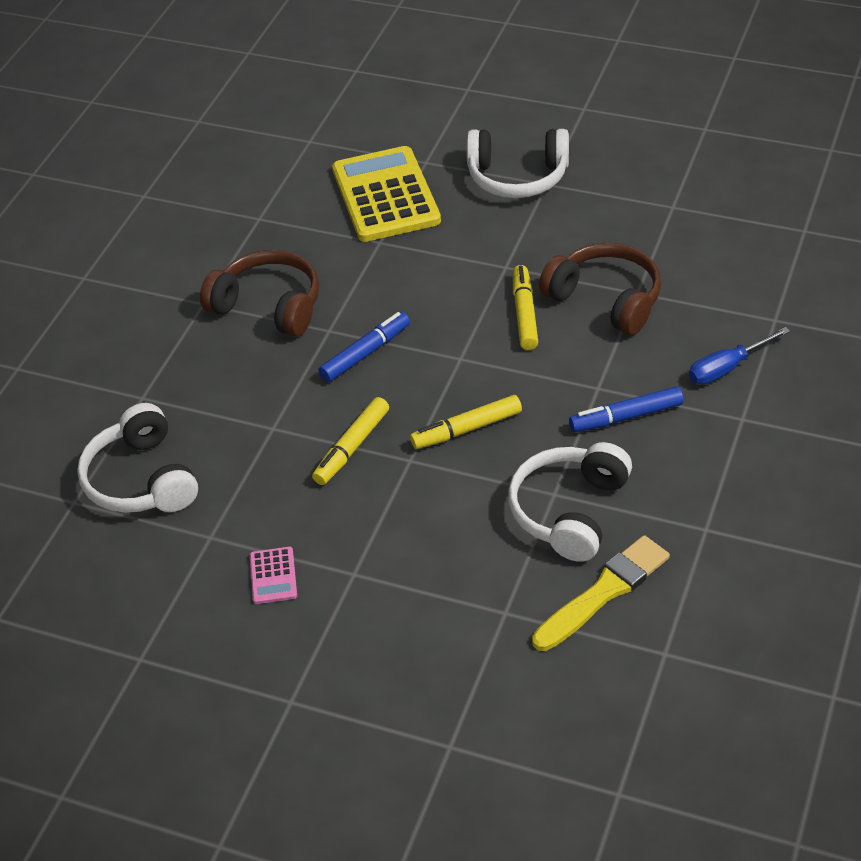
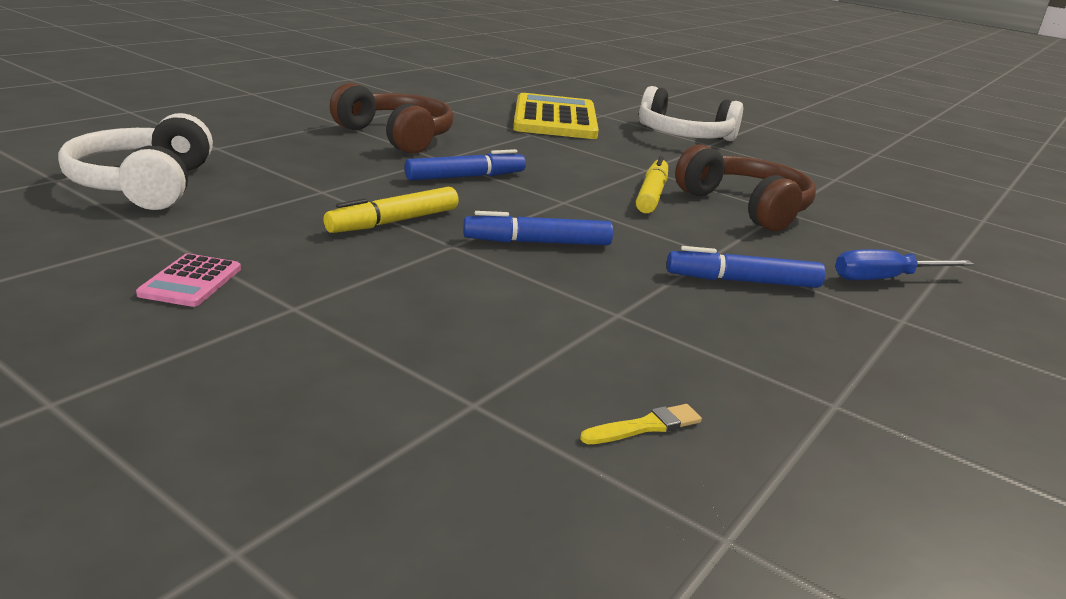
camera: 10 degrees right, 20 degrees down
(466, 429) = (537, 242): yellow marker -> blue marker
(570, 511) = (632, 334): white headphones -> none
(604, 592) = (645, 426): yellow brush -> yellow brush, size x0.45

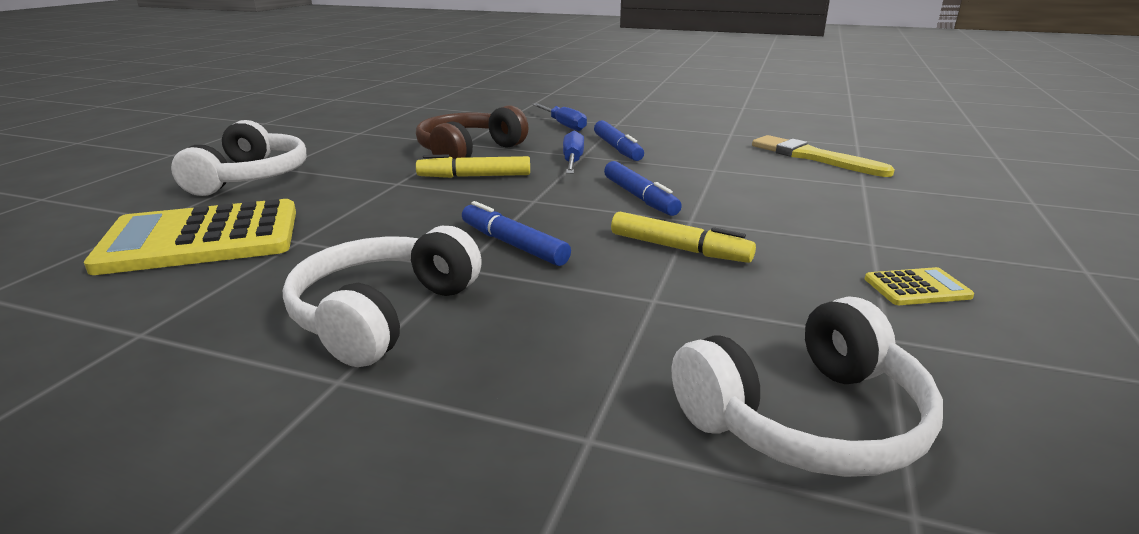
camera: 105 degrees left, 0 degrees up
(190, 281) = (917, 288): pink calculator -> yellow calculator
(396, 136) = (383, 314): brown headphones -> white headphones
(645, 426) = (813, 157): yellow brush -> yellow brush, size x2.25
(689, 243) = (572, 161): none -> blue screwdriver

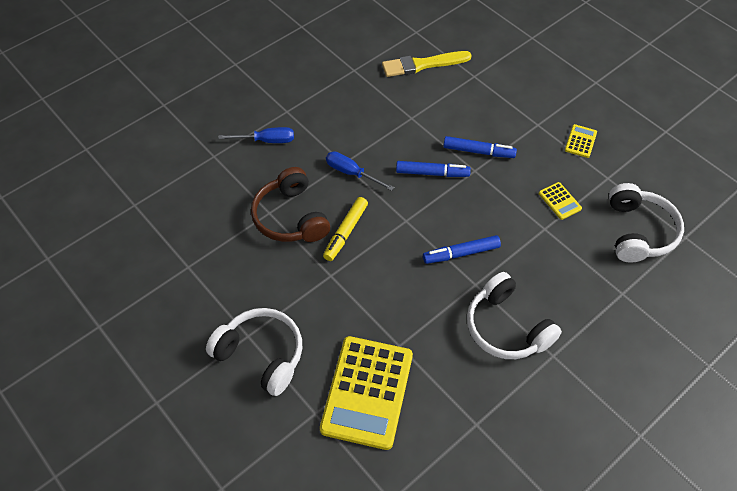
camera: 60 degrees left, 30 degrees up
(617, 148) = (343, 139): blue marker -> blue marker (478, 151)
(679, 248) = (503, 193): yellow marker -> none
(739, 299) = (559, 201): none -> yellow calculator

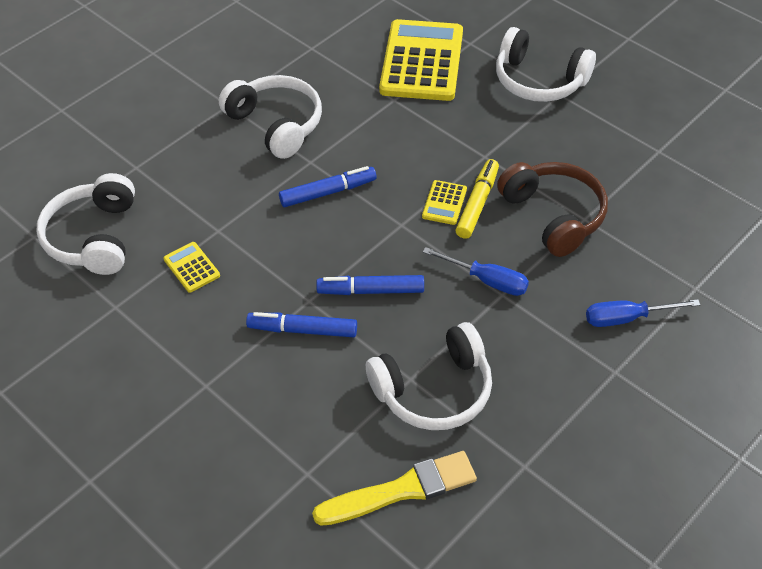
camera: 175 degrees right, 5 degrees down
(398, 110) = (434, 390): none -> white headphones
(580, 141) = (142, 361): yellow calculator -> yellow calculator (444, 203)

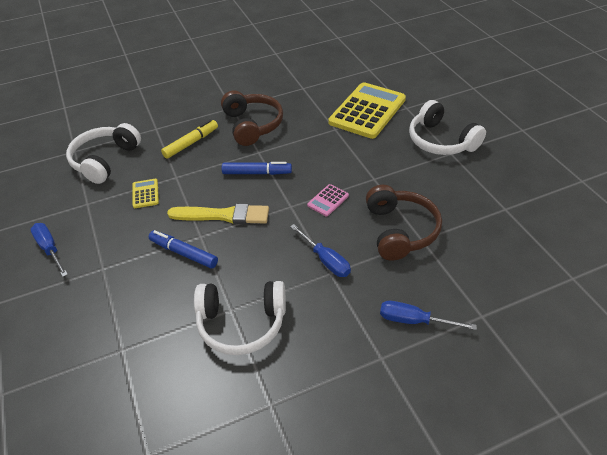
camera: 25 degrees right, 5 degrees down
(111, 386) = (50, 249): none -> blue screwdriver
(276, 124) = (252, 125): white headphones -> brown headphones
(371, 291) = (243, 242): blue marker -> none
(401, 490) = (173, 387): yellow brush -> yellow brush (223, 215)
(444, 203) = (328, 200): yellow calculator -> pink calculator
(477, 204) = (350, 207): yellow marker -> yellow marker (191, 143)

